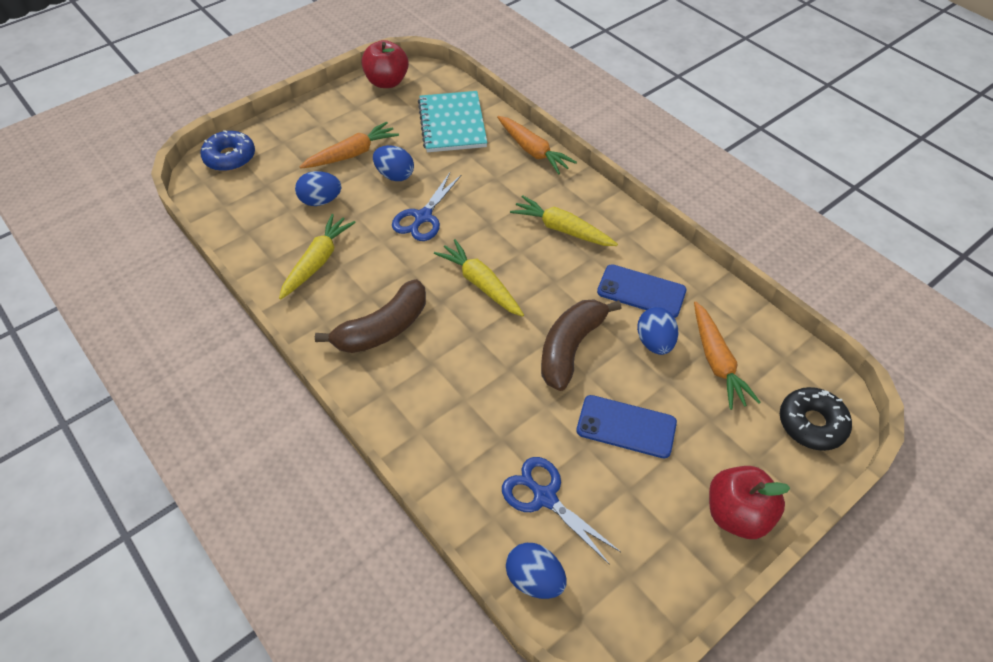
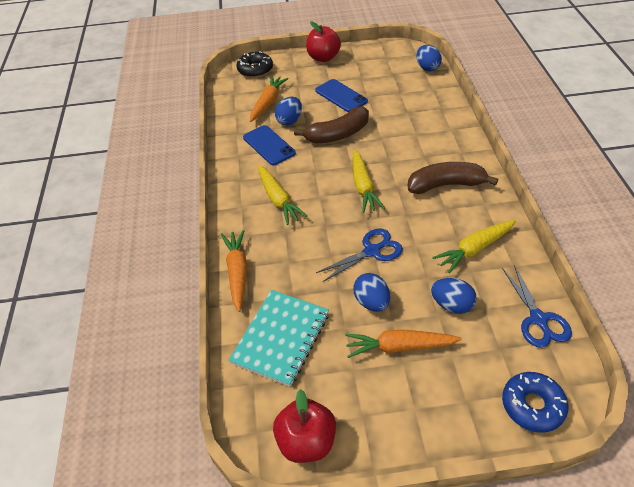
camera: 145 degrees left, 5 degrees down
(545, 497) = (403, 87): blue scissors -> blue scissors (538, 319)

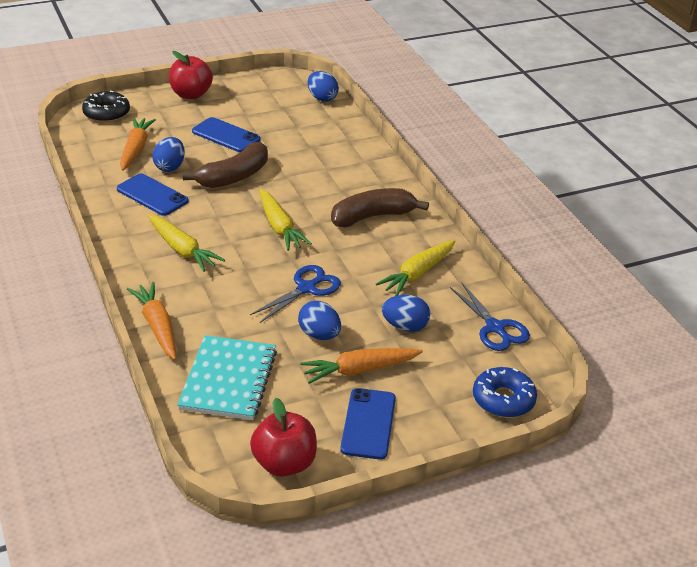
camera: 20 degrees left, 10 degrees down
(394, 410) = (368, 424): none -> blue phone

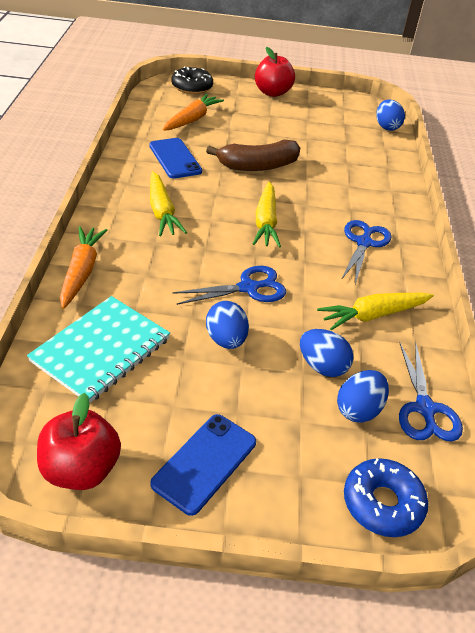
camera: 25 degrees right, 5 degrees up
(170, 167) = (209, 141): blue egg -> blue egg (358, 409)
(226, 135) = (277, 131): blue phone -> none
(359, 370) = (239, 395): orange carrot -> none
(372, 217) = (364, 243): brown banana -> blue scissors

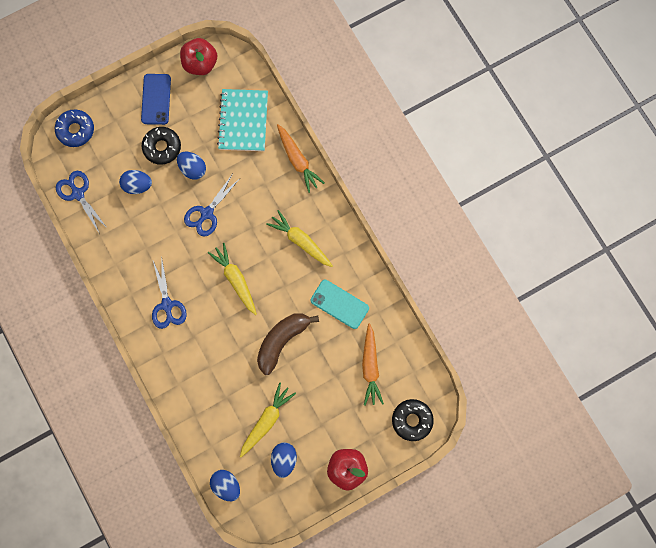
camera: 150 degrees right, 35 degrees up
(175, 158) = (339, 304): blue phone -> turquoise phone
(249, 390) = (162, 147): none -> black donut
(358, 409) = (108, 171): blue egg -> blue egg (284, 459)
(373, 315) = (131, 241): yellow carrot -> yellow carrot (266, 420)

